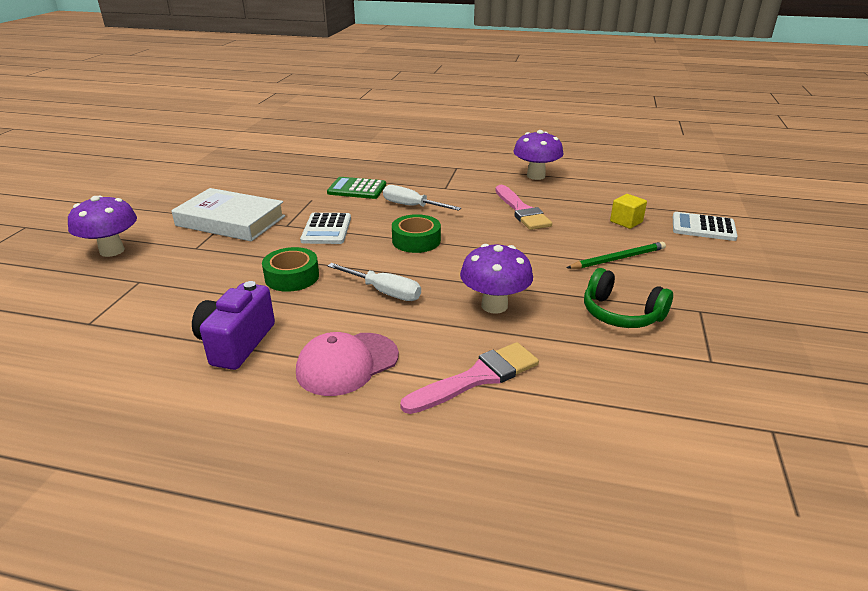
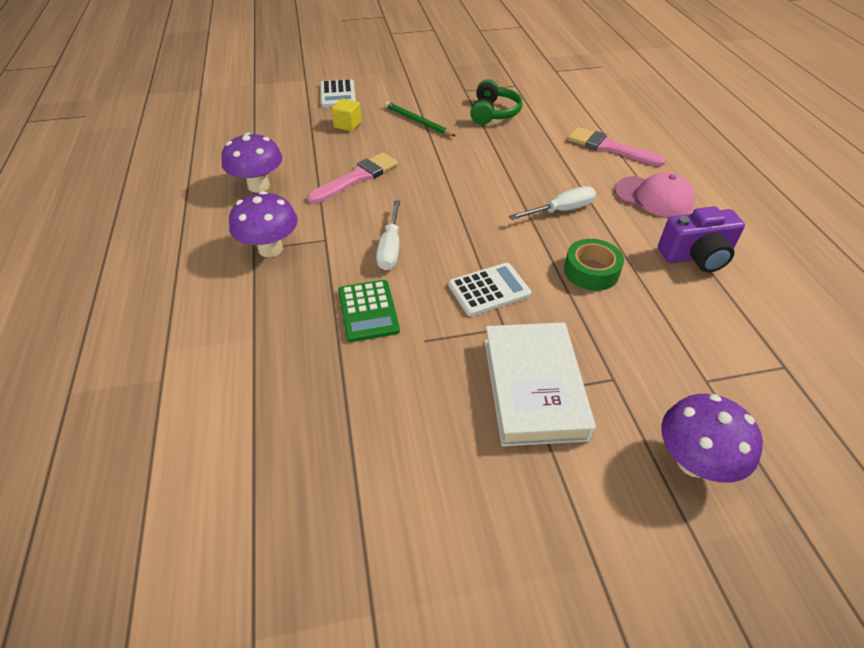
camera: 115 degrees left, 15 degrees up
(384, 292) = (561, 210): white screwdriver -> white screwdriver turned 60 degrees clockwise
(416, 241) = (465, 221): green tape -> none
(494, 305) = (530, 158): purple mushroom -> purple mushroom (270, 249)

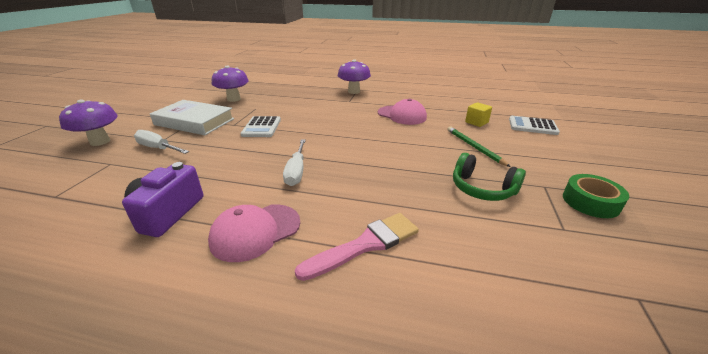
camera: 115 degrees right, 15 degrees down
(259, 186) = (411, 94): purple mushroom -> purple mushroom (234, 99)
(357, 177) = (402, 115): pink brush -> pink cap
(368, 311) = (288, 102): green calculator -> none
(390, 248) = (324, 112): white screwdriver -> white screwdriver (158, 148)
(418, 121) = (474, 147): green pencil -> green pencil turned 90 degrees counterclockwise
(591, 271) = (228, 160): green tape -> green tape (590, 202)

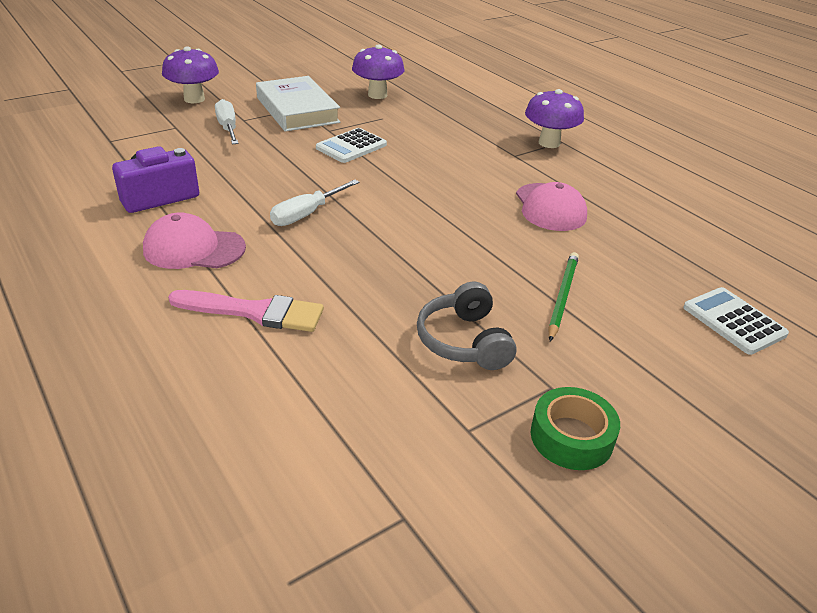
camera: 40 degrees right, 5 degrees up
(476, 122) = (646, 270): yellow cube -> none
(482, 189) = (464, 341): green headphones -> grey headphones

